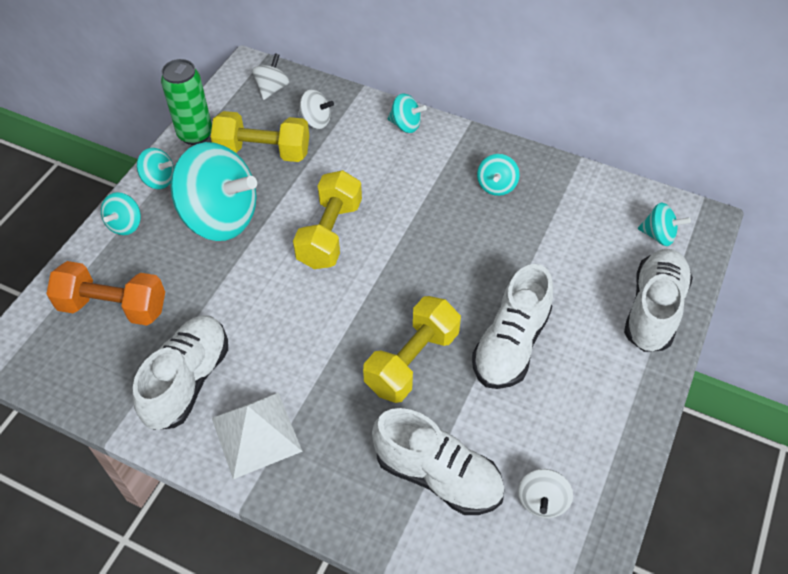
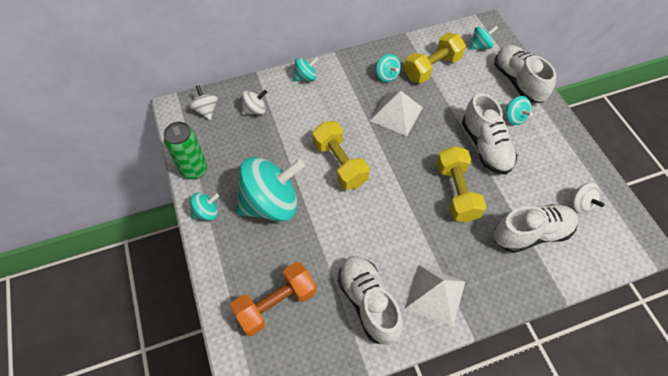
camera: 45 degrees left, 5 degrees up
(125, 225) = (220, 254): turquoise spinning top -> turquoise spinning top (514, 117)
(263, 152) = (247, 149): yellow dumbbell -> yellow dumbbell (432, 68)
(453, 231) = (396, 114): none -> white pyramid

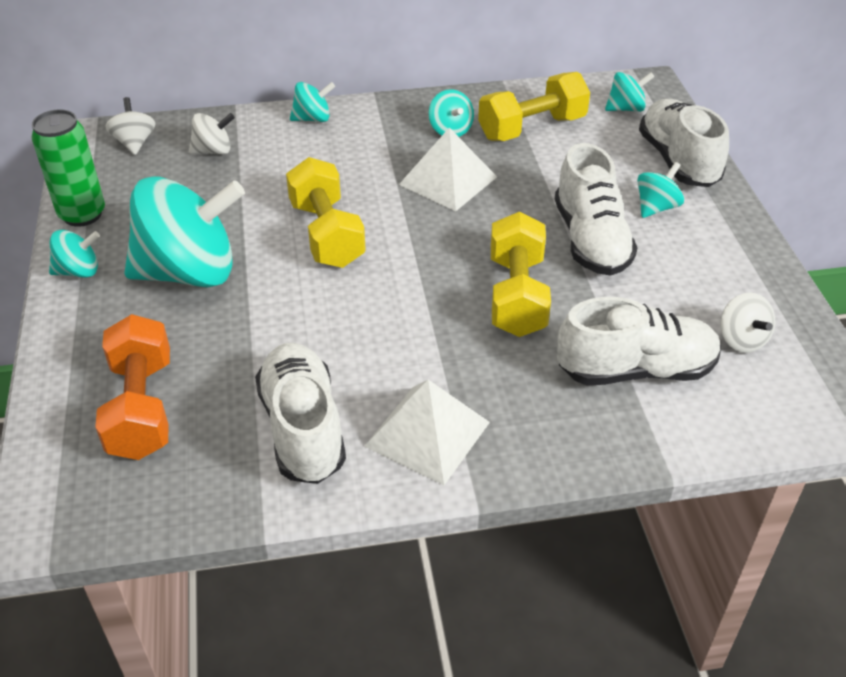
camera: 10 degrees right, 15 degrees down
(276, 304) = (141, 408): orange dumbbell -> orange dumbbell turned 75 degrees counterclockwise
(514, 117) = (656, 207): turquoise spinning top -> turquoise spinning top turned 120 degrees counterclockwise

